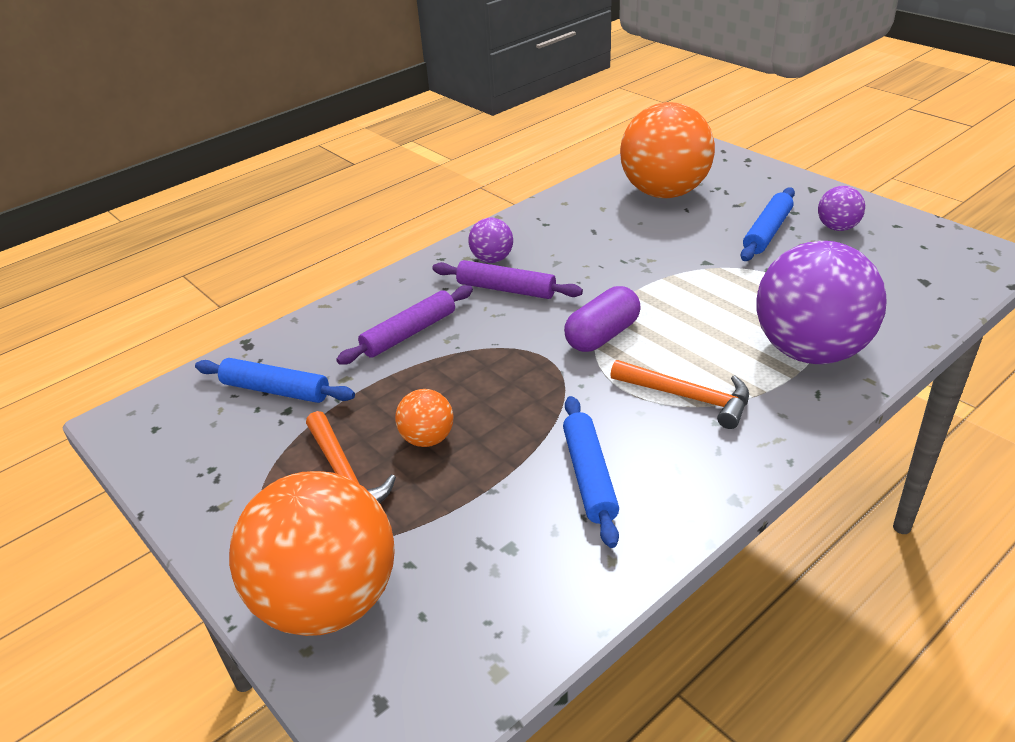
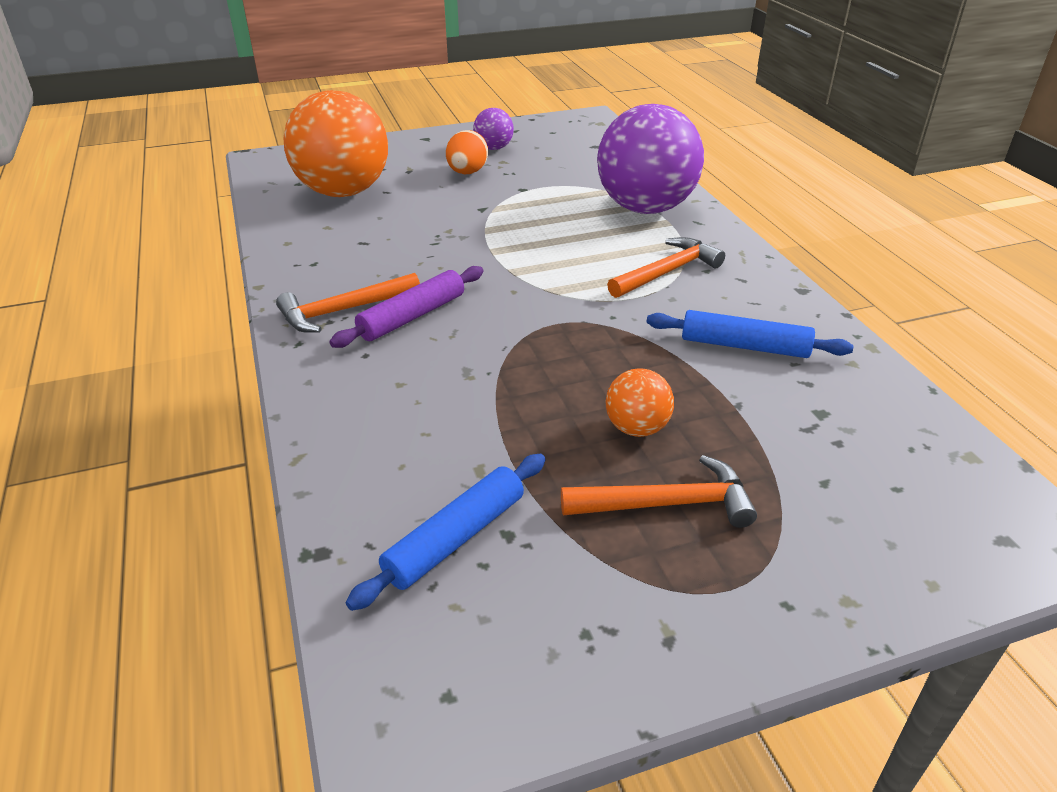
camera: 70 degrees left, 0 degrees up
(328, 601) = (865, 554): orange ball -> none
(409, 333) = (431, 400): purple rolling pin -> none
(492, 259) = (343, 311): purple ball -> orange hammer
(602, 335) = (546, 285): purple capsule -> none
(767, 232) = (467, 173): blue rolling pin -> orange egg

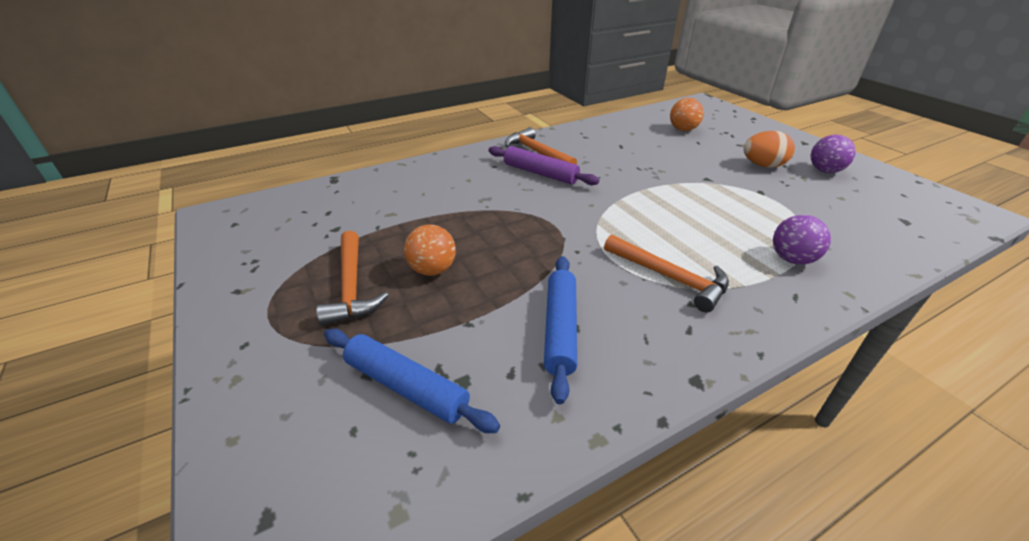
camera: 80 degrees right, 0 degrees up
(343, 192) = (683, 130): orange ball -> orange ball, size x0.45
(455, 538) = (336, 213): blue rolling pin -> blue rolling pin (406, 386)
(645, 208) = (791, 259): purple ball -> purple ball, size x0.45

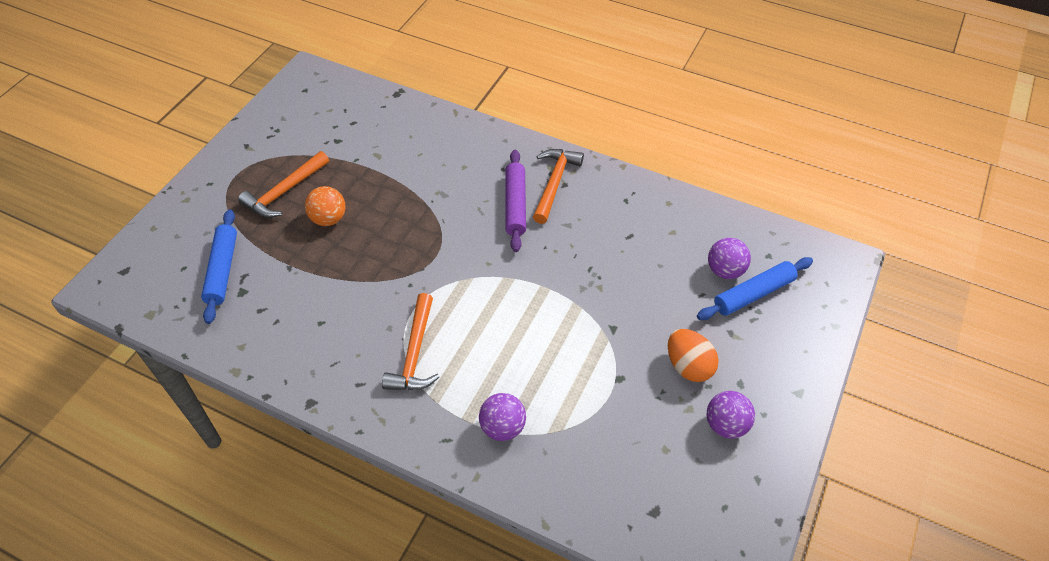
camera: 55 degrees right, 15 degrees up
(560, 329) = (313, 315): blue rolling pin -> blue rolling pin (753, 294)
(683, 130) = (725, 271): orange ball -> purple ball

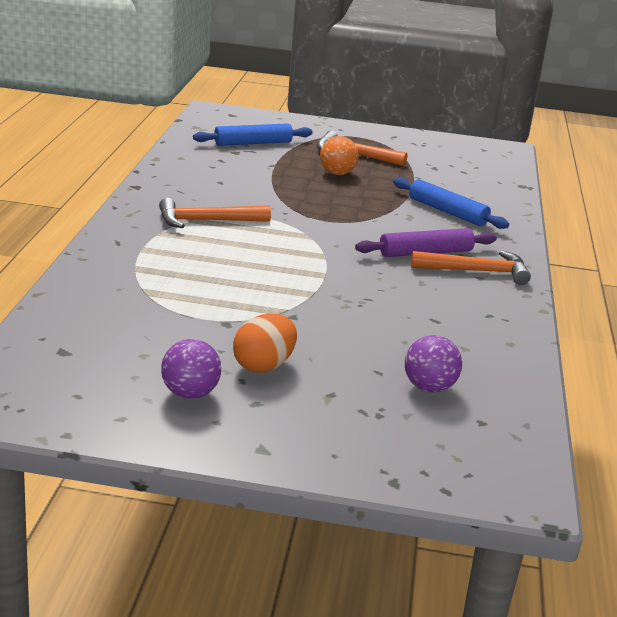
camera: 70 degrees right, 25 degrees down
(502, 427) = (140, 266): purple ball -> none
(753, 294) = (405, 410): blue rolling pin -> blue rolling pin (447, 212)

